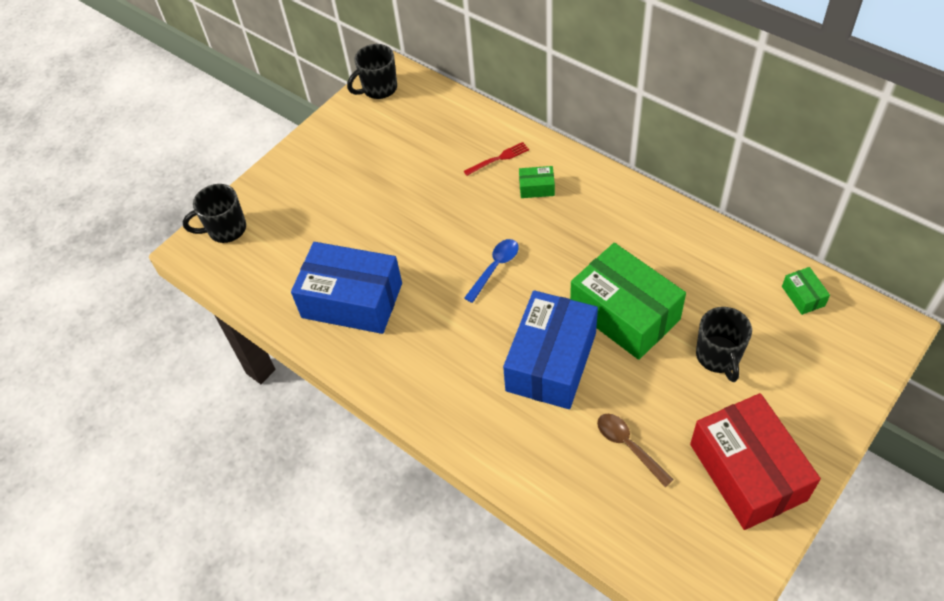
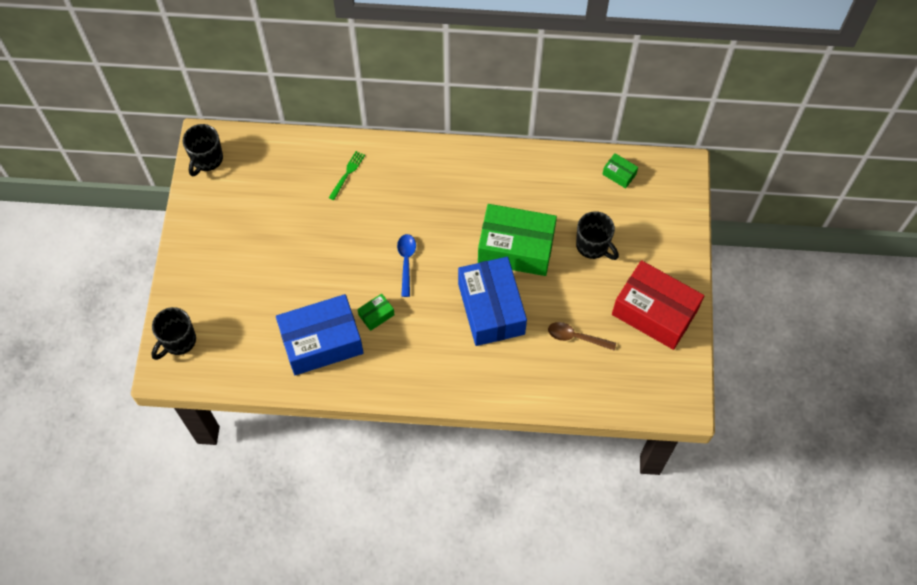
camera: 40 degrees left, 10 degrees up
(499, 158) = (347, 173): red fork -> green fork
(536, 188) = (392, 183): green box -> green box (376, 315)

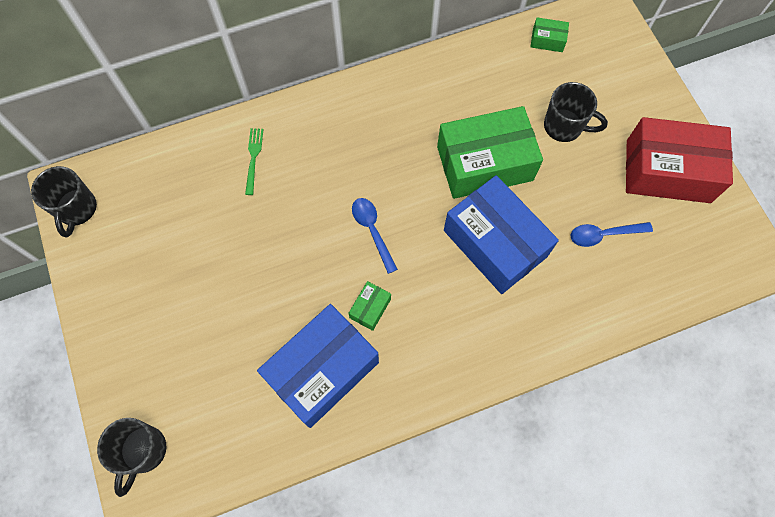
camera: 25 degrees left, 5 degrees up
(576, 337) = (604, 235): brown spoon -> blue spoon

